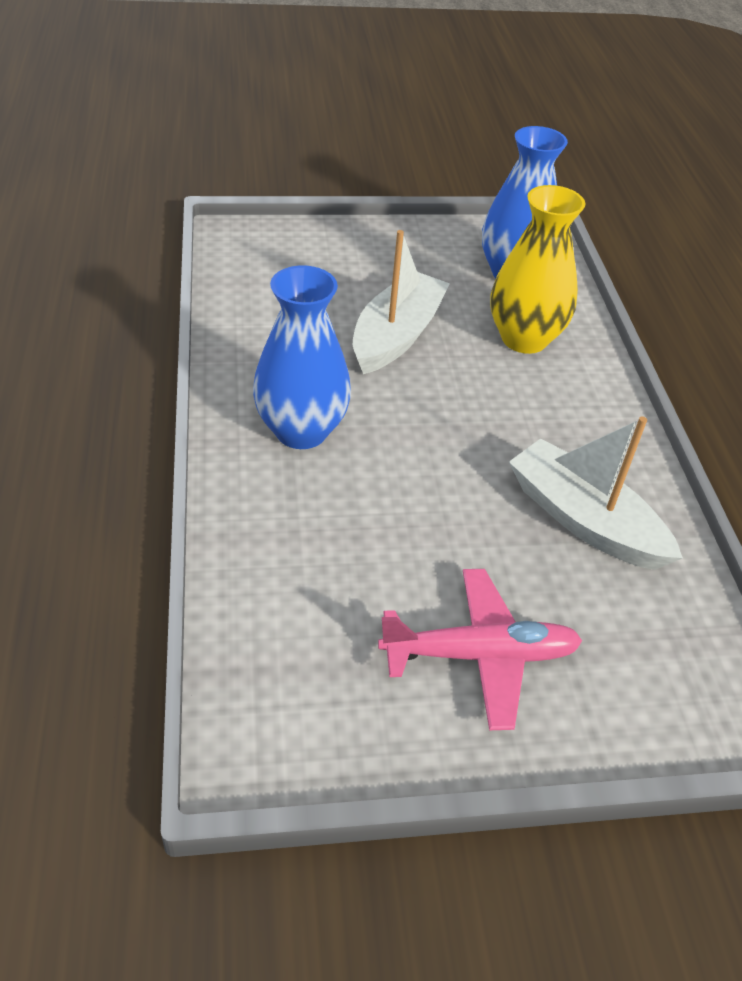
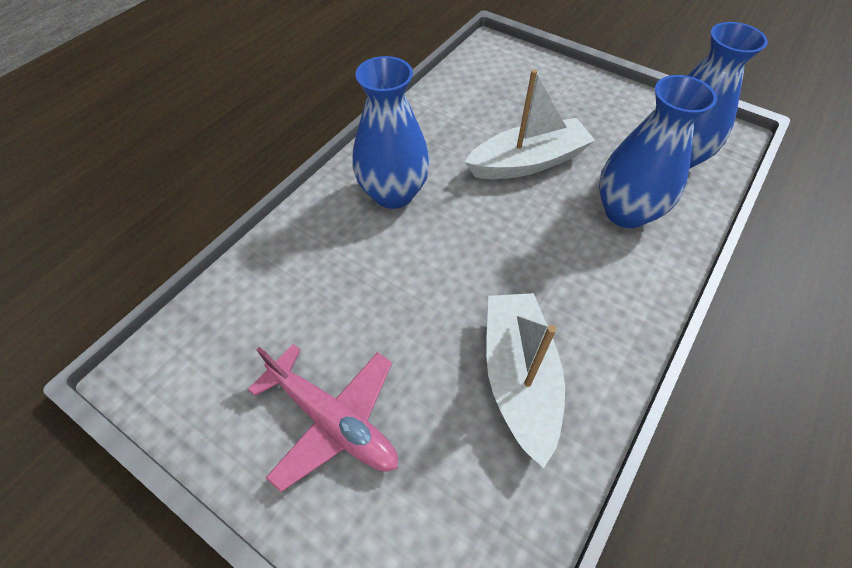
camera: 45 degrees right, 10 degrees up
(524, 339) = (626, 212): yellow vase -> blue vase

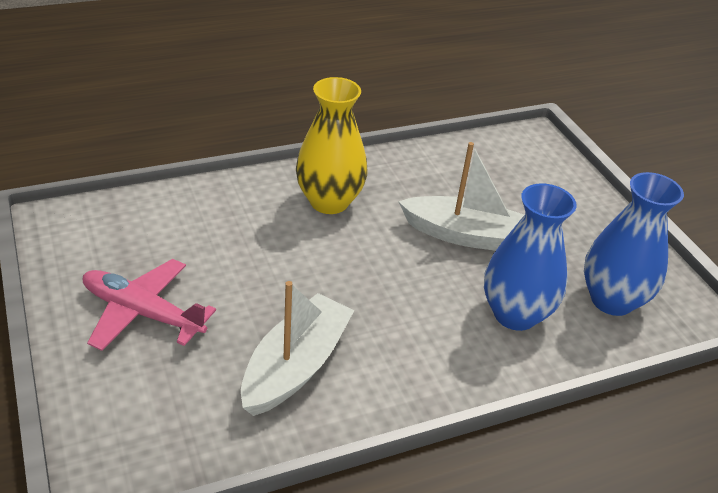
camera: 30 degrees right, 15 degrees down
(333, 420) = (142, 313): pink plane -> pink plane turned 135 degrees clockwise
(393, 193) = (329, 201): blue vase -> yellow vase

